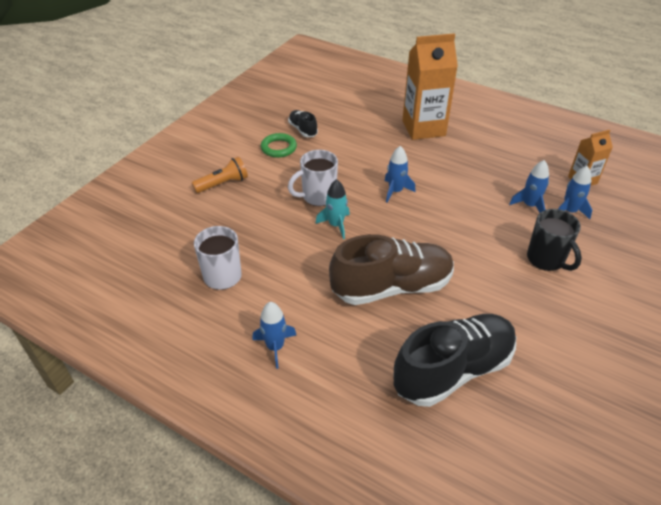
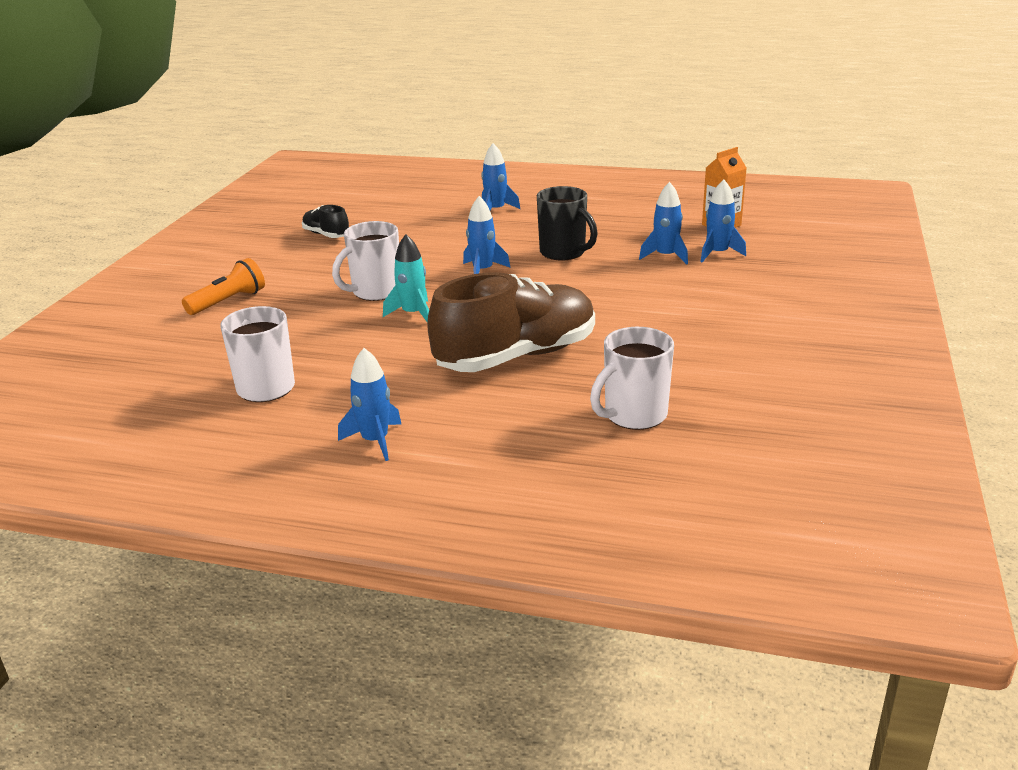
camera: 15 degrees left, 15 degrees down
(278, 148) = (298, 256): green ring -> none
(423, 128) = (496, 210): orange carton -> blue rocket
(453, 370) = (633, 416): black shoe -> white mug
(546, 260) = (708, 299): black mug -> black mug (564, 253)

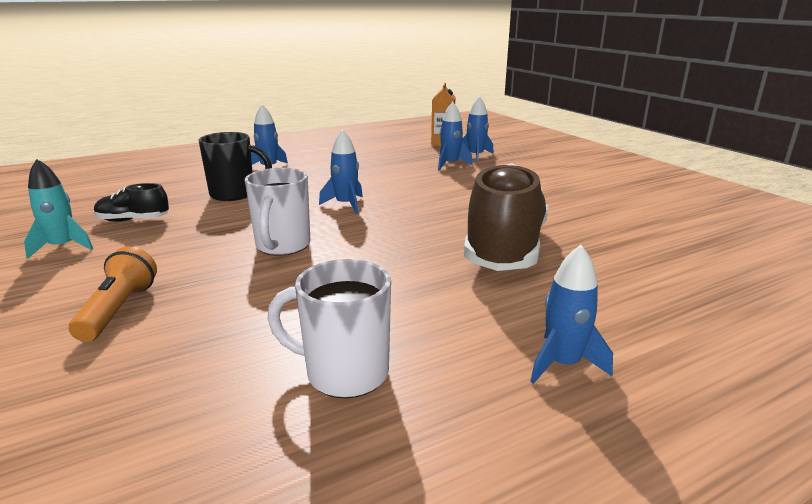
camera: 45 degrees left, 5 degrees down
(413, 314) = (355, 250): turquoise rocket -> turquoise rocket (63, 247)
(564, 253) = (381, 179): black mug -> black mug (234, 194)
(633, 416) = (662, 253): white mug -> none

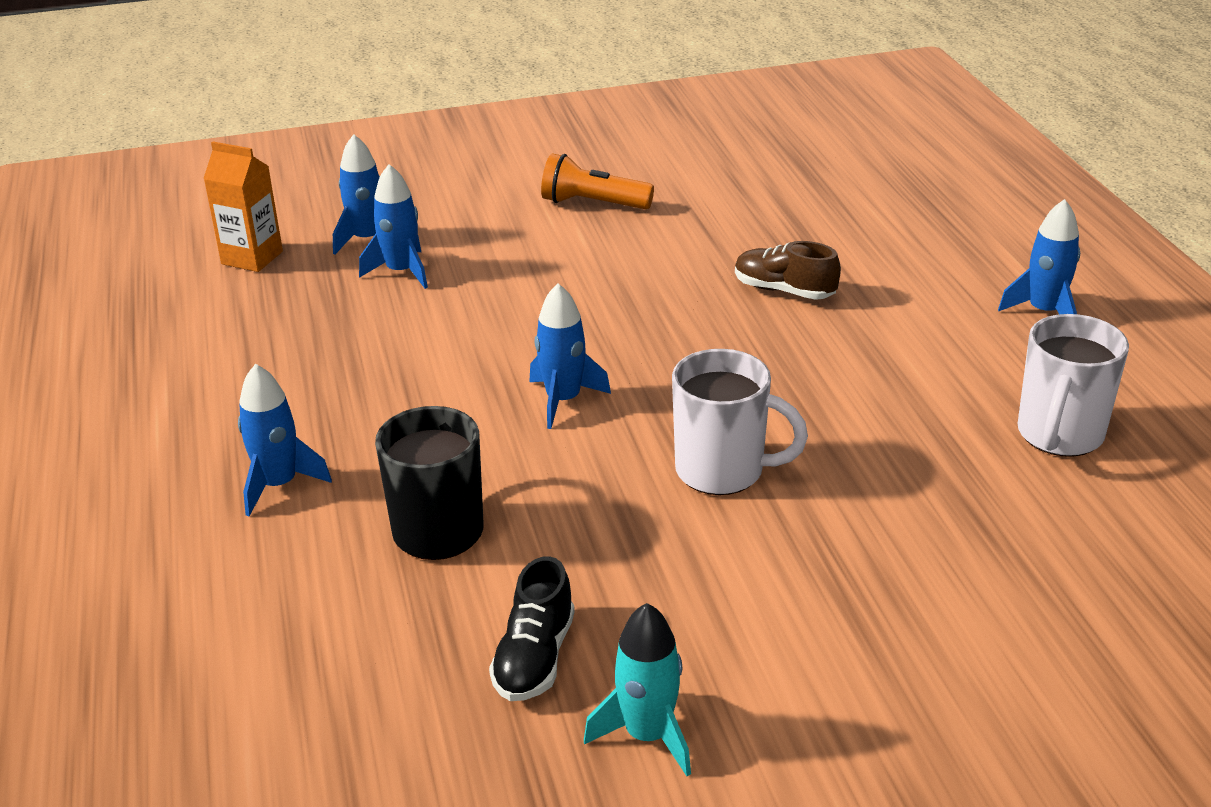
camera: 75 degrees left, 10 degrees up
(118, 310) = (905, 620): orange flashlight -> orange flashlight (593, 204)
(505, 248) = (784, 290): brown shoe -> brown shoe, size x0.46

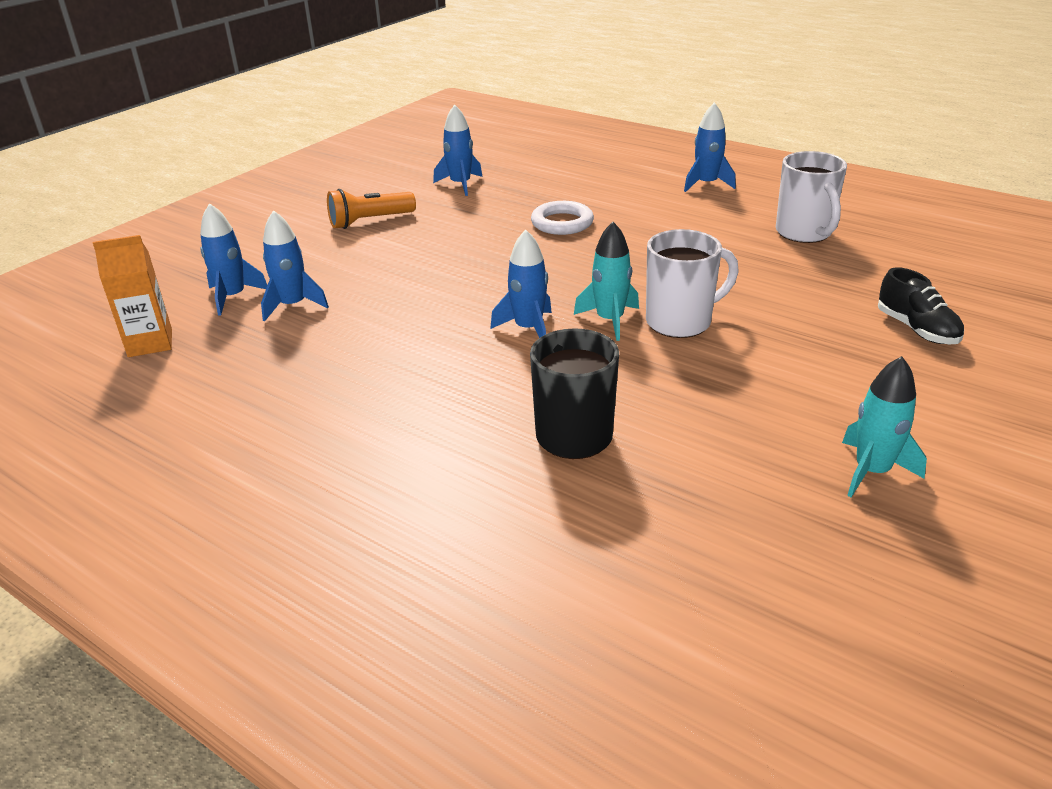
camera: 40 degrees left, 0 degrees up
(279, 485) = (414, 468): blue rocket -> blue rocket (460, 184)
(534, 658) = (748, 470): black shoe -> black shoe (916, 329)
(654, 431) = (610, 320): none -> turquoise rocket
(784, 290) = (562, 223): brown shoe -> white ring

